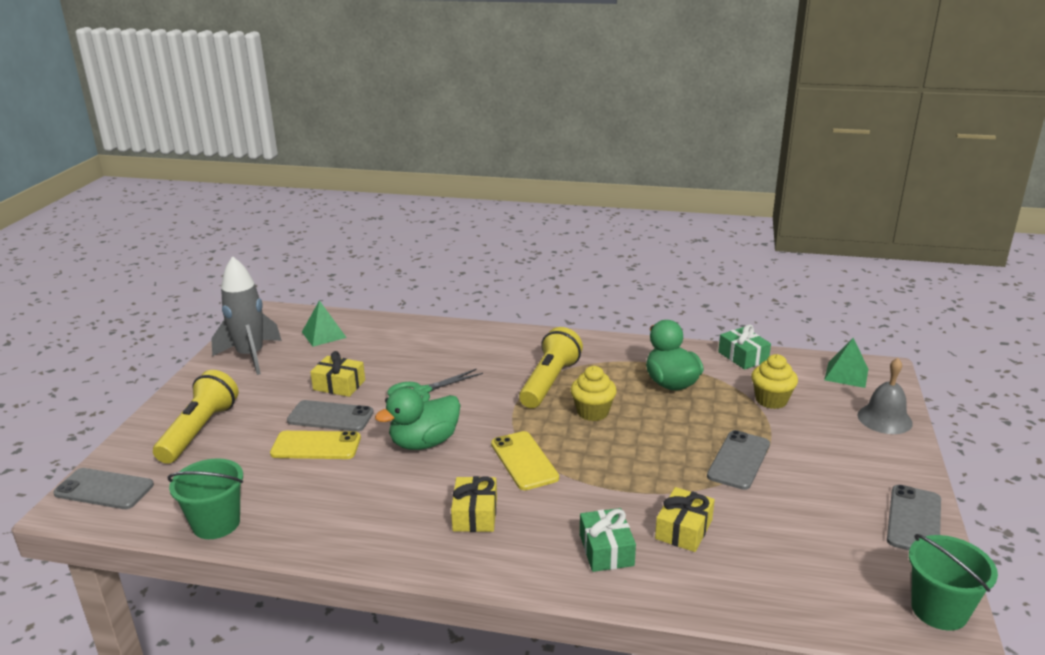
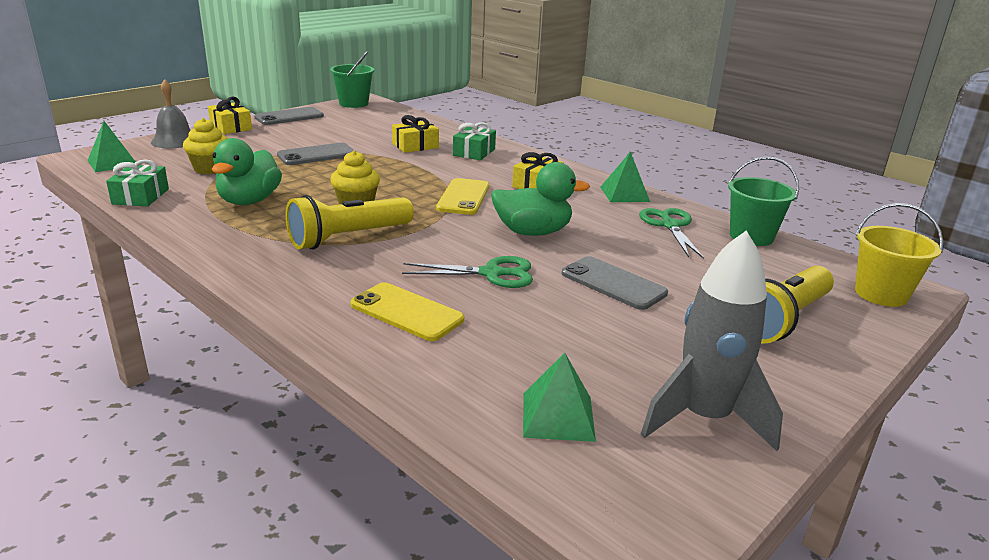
camera: 150 degrees left, 0 degrees up
(104, 489) = (881, 294): grey phone -> yellow bucket
(304, 505) = (670, 225): none -> green scissors
(316, 446) = (642, 262): yellow phone -> yellow phone (406, 312)
(339, 385) = (582, 316): yellow gift -> yellow gift (231, 127)
(372, 542) = (624, 194): none -> green pyramid

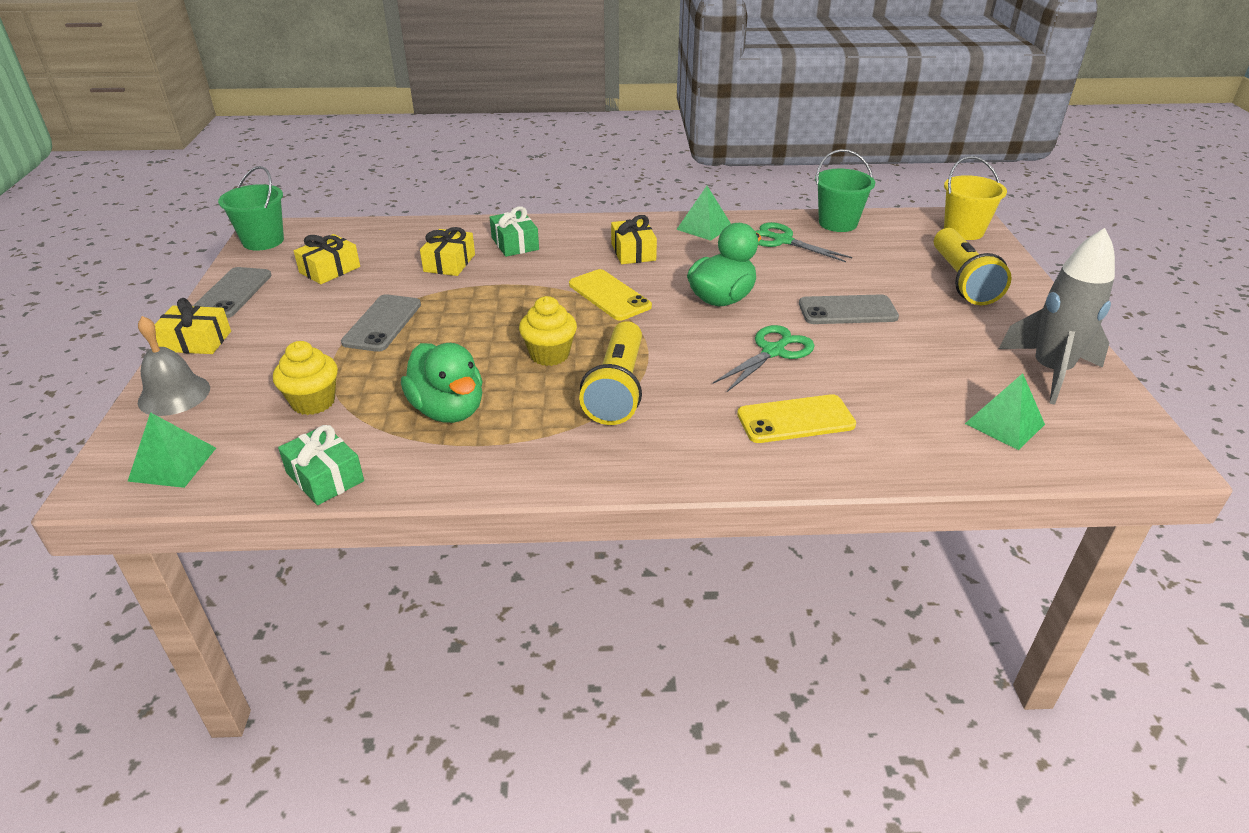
camera: 45 degrees left, 10 degrees up
(352, 125) = (330, 270): none -> yellow gift

